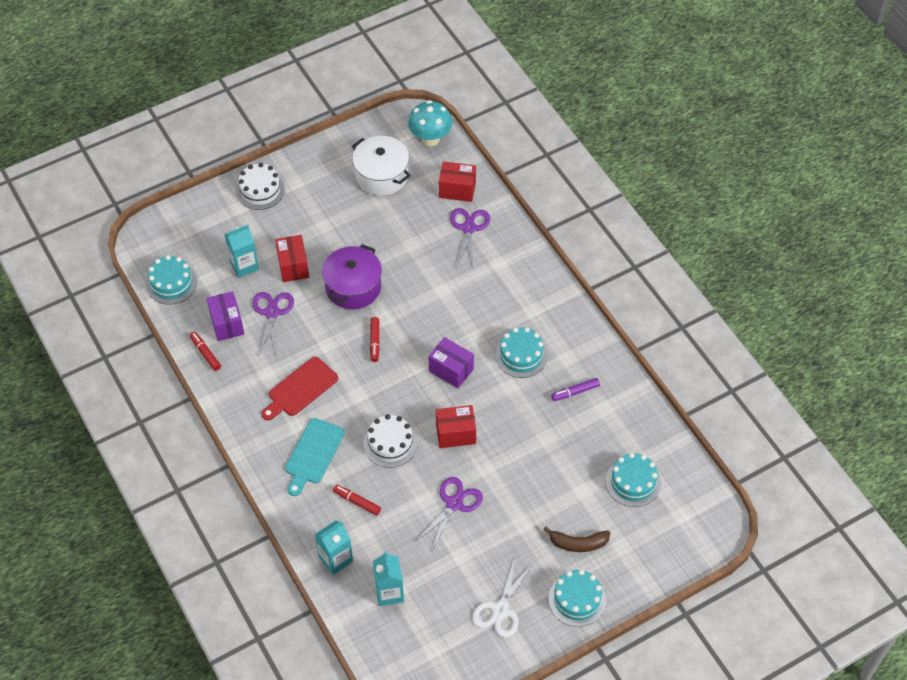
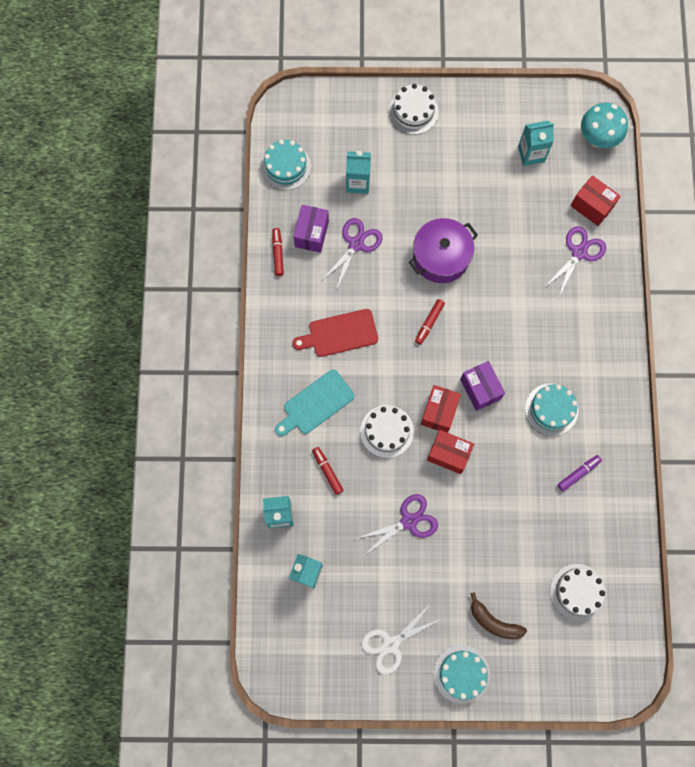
camera: 30 degrees right, 20 degrees up
(293, 266) = (400, 206): red box -> red box (439, 412)
(381, 175) = (531, 154): white pot -> turquoise carton
(575, 392) = (578, 473): purple marker -> purple marker turned 135 degrees clockwise
(633, 482) = (577, 592): turquoise cake -> white cake

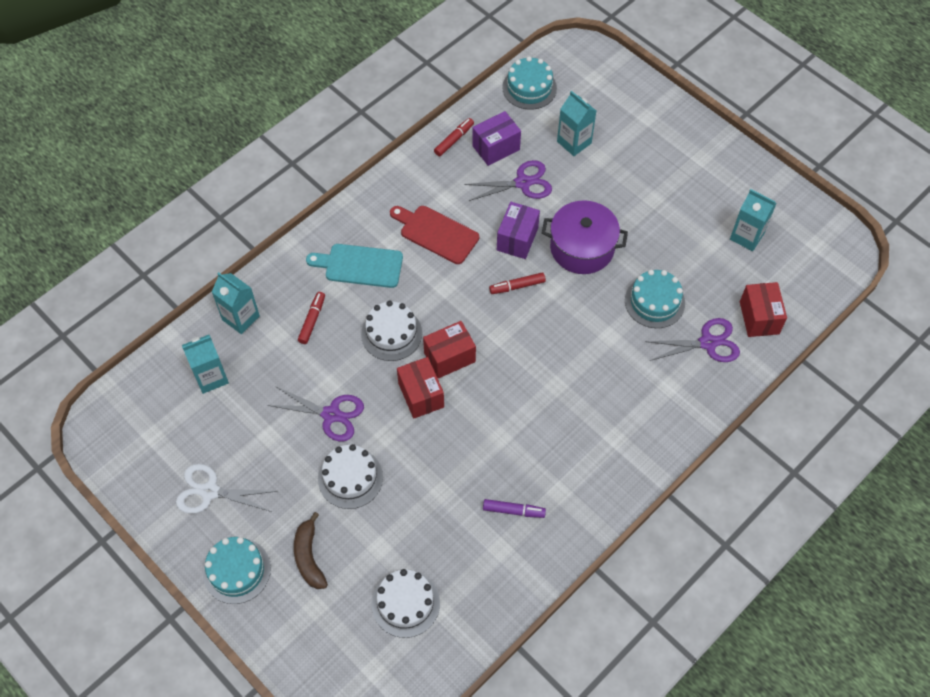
camera: 45 degrees right, 15 degrees down
(413, 111) = (677, 129): white cake -> white cake (350, 478)
(480, 389) = (503, 370): purple box -> purple box (517, 239)
(551, 409) = (547, 440): turquoise cake -> turquoise cake (654, 302)
(598, 138) = (822, 272): turquoise mushroom -> none

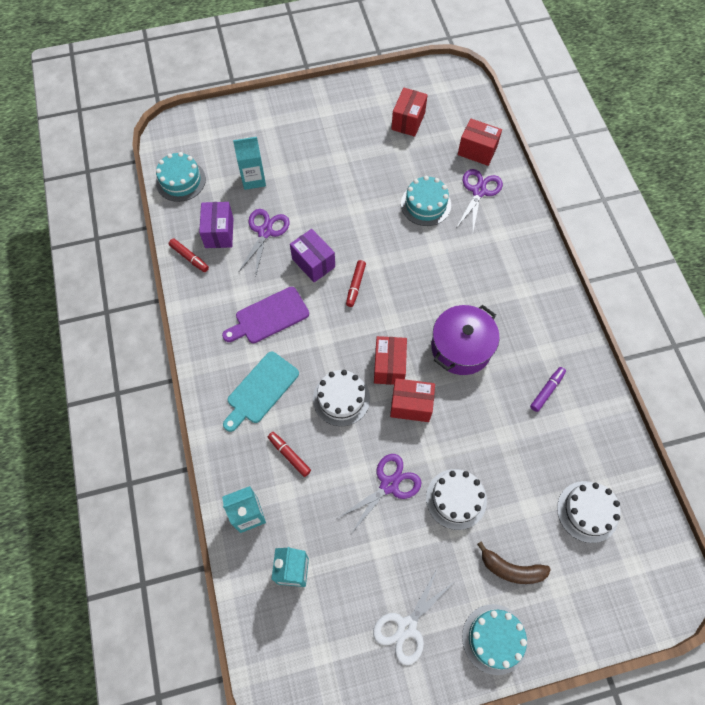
camera: 60 degrees left, 5 degrees up
(436, 233) = (269, 317): red cutting board -> purple cutting board
(454, 140) = (189, 258): red marker -> red marker turned 150 degrees clockwise
(582, 248) = (350, 224): purple pot -> purple pot (461, 347)
(747, 236) = (408, 121): turquoise carton -> red box

